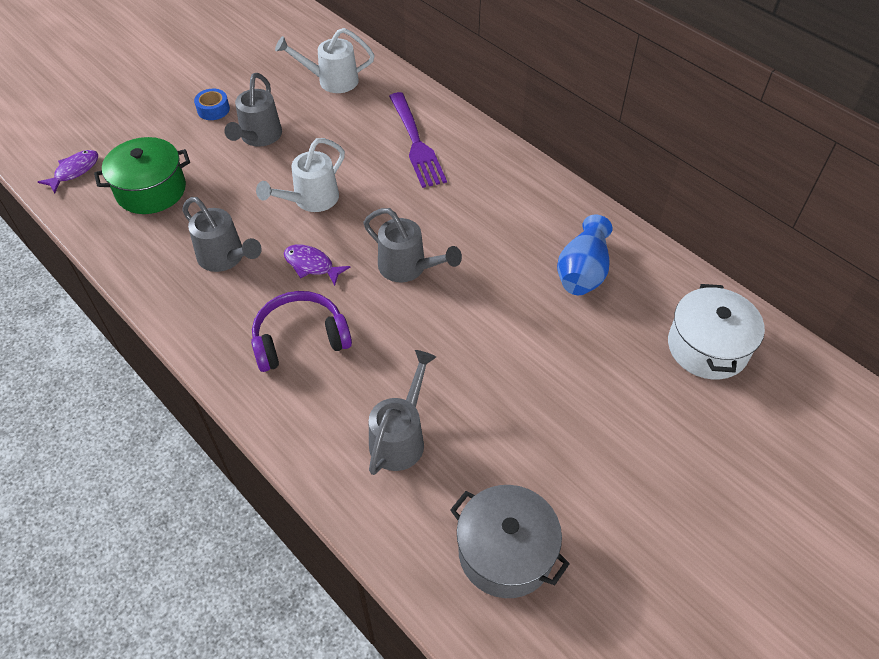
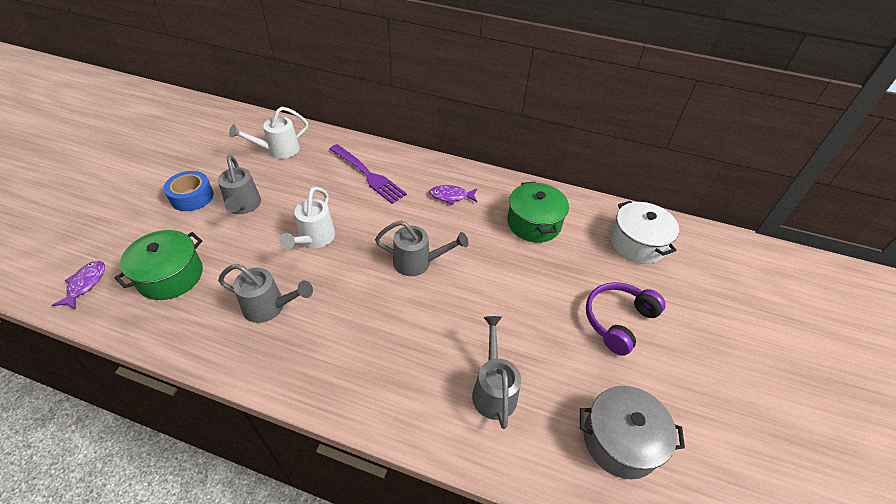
camera: 30 degrees left, 5 degrees down
(213, 109) = (192, 197): blue tape -> blue tape, size x1.50
(300, 339) = (370, 347): purple headphones -> purple headphones (618, 320)
(311, 265) = (344, 287): purple fish -> purple fish (451, 196)
(583, 271) = (534, 223): blue vase -> green pot

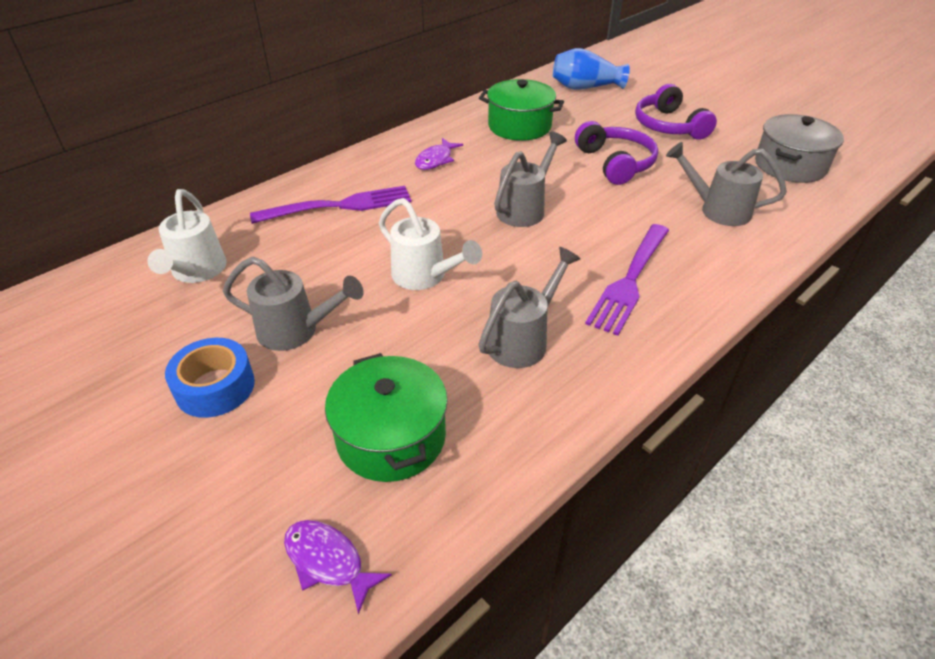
camera: 60 degrees left, 5 degrees down
(360, 349) = (630, 279): none -> purple fork
(521, 298) = (616, 163): none -> purple headphones
(637, 243) = (585, 87): white pot -> blue vase

